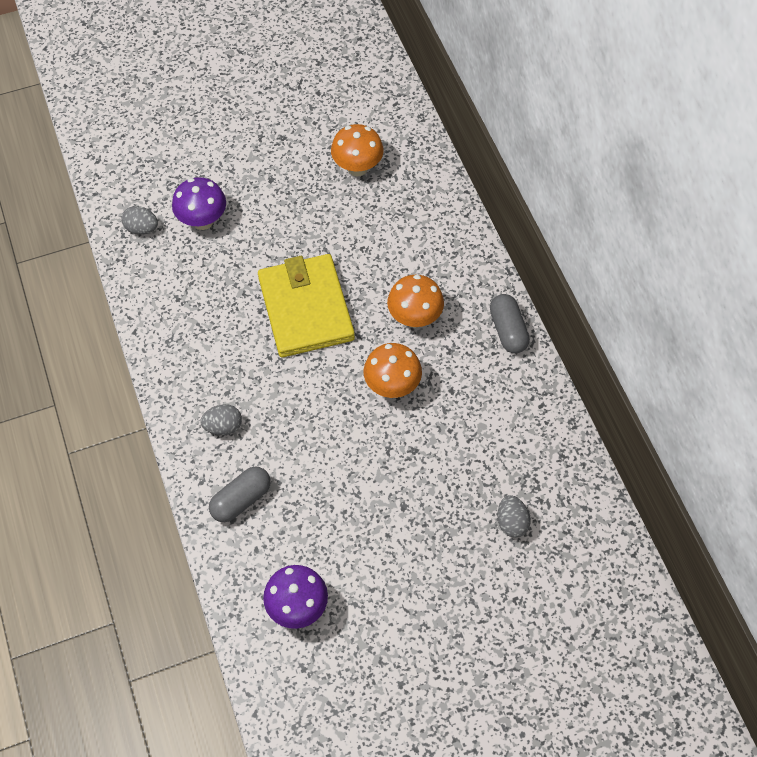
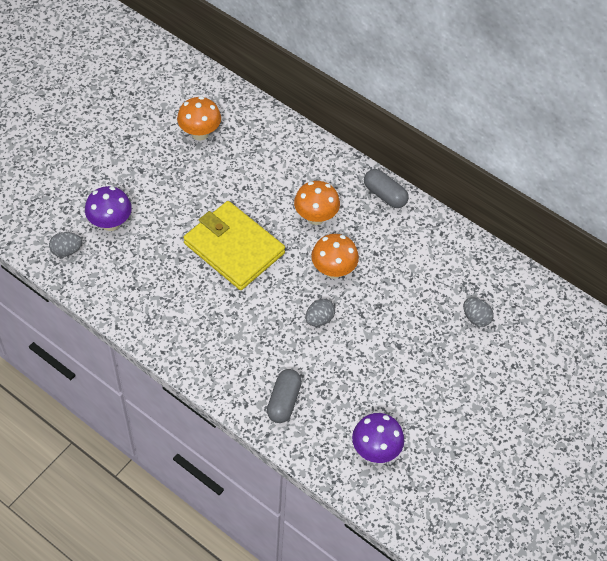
camera: 35 degrees left, 5 degrees down
(223, 426) = (234, 358): grey egg -> grey egg (319, 319)

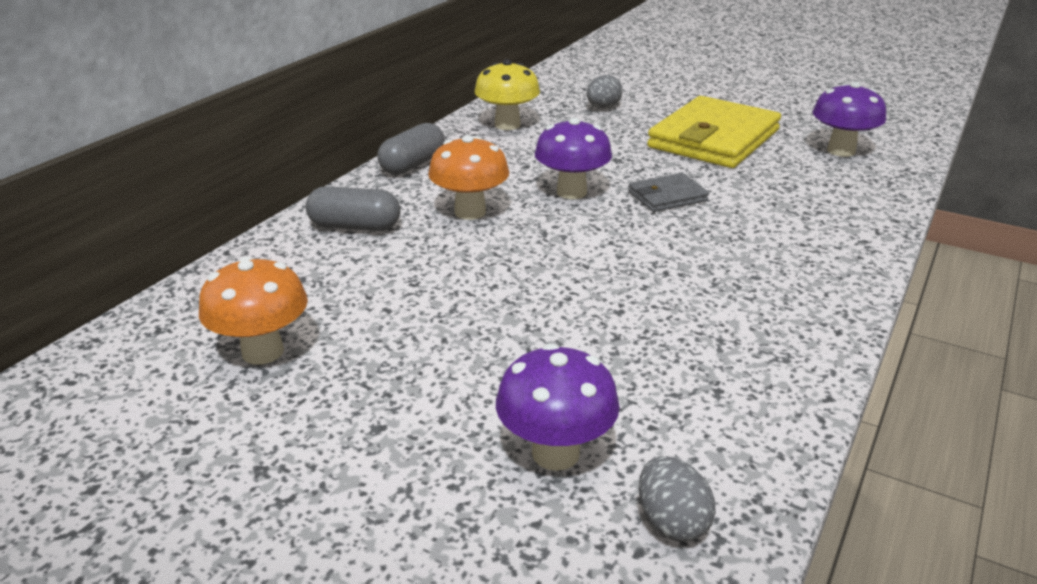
camera: 95 degrees left, 25 degrees down
(233, 248) = (563, 280): yellow wallet -> yellow wallet (714, 139)
(284, 401) = (829, 212): grey capsule -> grey capsule (355, 226)
(319, 319) = (667, 196): grey egg -> grey wallet
(333, 270) = (571, 192): orange mushroom -> purple mushroom
(446, 252) = (507, 125): none -> yellow mushroom

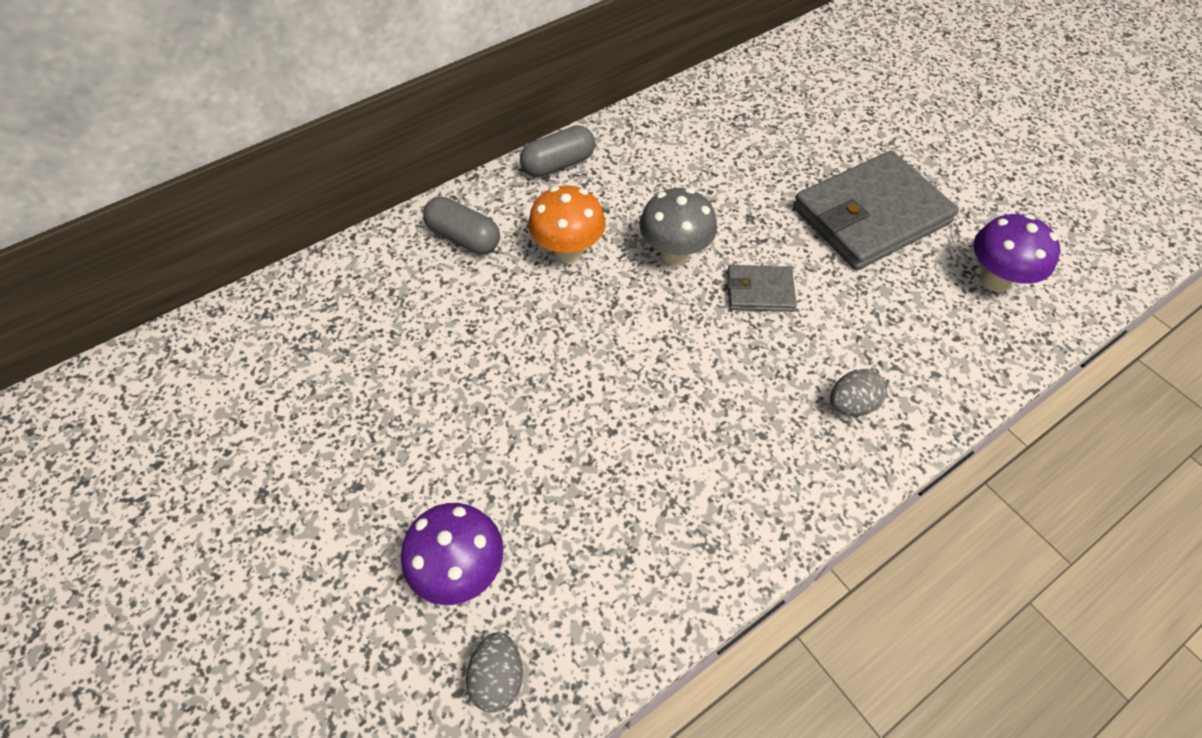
camera: 25 degrees right, 25 degrees up
(263, 352) = (321, 369): orange mushroom -> none
(507, 125) = (679, 128): yellow mushroom -> none
(571, 192) = (674, 253): purple mushroom -> grey mushroom
(603, 107) = (792, 127): grey egg -> grey egg (851, 404)
(714, 139) = (871, 216): yellow wallet -> grey wallet

